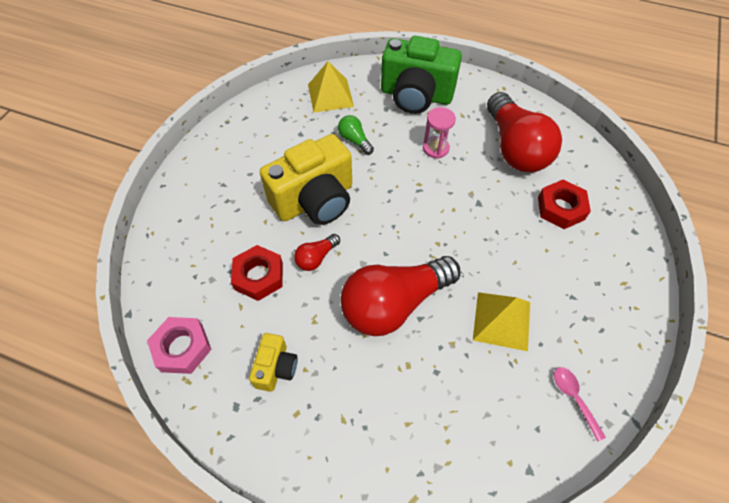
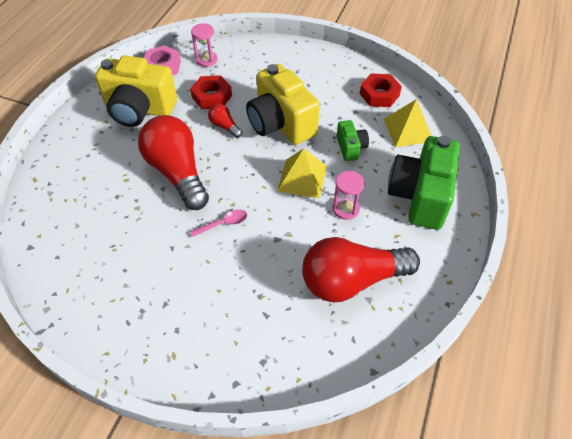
camera: 90 degrees right, 5 degrees down
(179, 288) = (206, 60): none -> pink hourglass
(276, 368) = (139, 110): yellow camera -> yellow camera, size x2.04
(355, 140) = (350, 148): green light bulb -> green camera
(501, 320) = (151, 243): yellow pyramid -> yellow pyramid (302, 178)
(561, 208) = (269, 312): red nut -> red nut (379, 94)
(574, 398) = (73, 286): pink spoon -> pink spoon (223, 224)

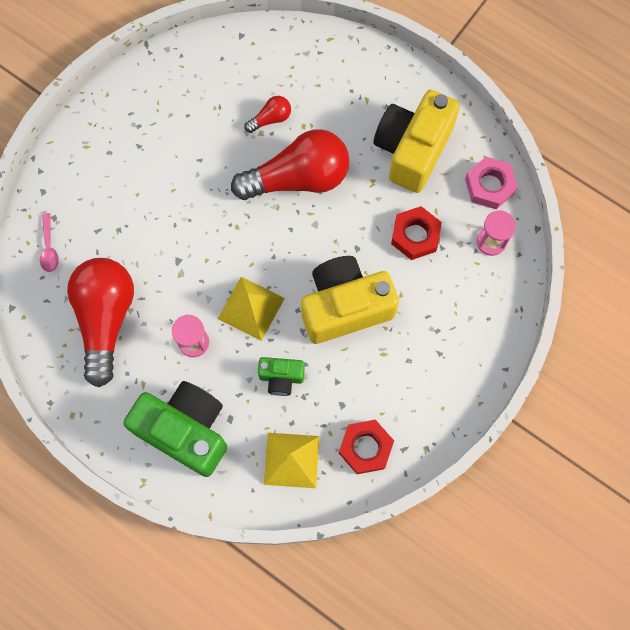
camera: 105 degrees right, 20 degrees up
(223, 224) = (213, 213): pink spoon -> pink spoon (49, 248)
(224, 126) = (357, 241): red light bulb -> red light bulb (270, 119)

